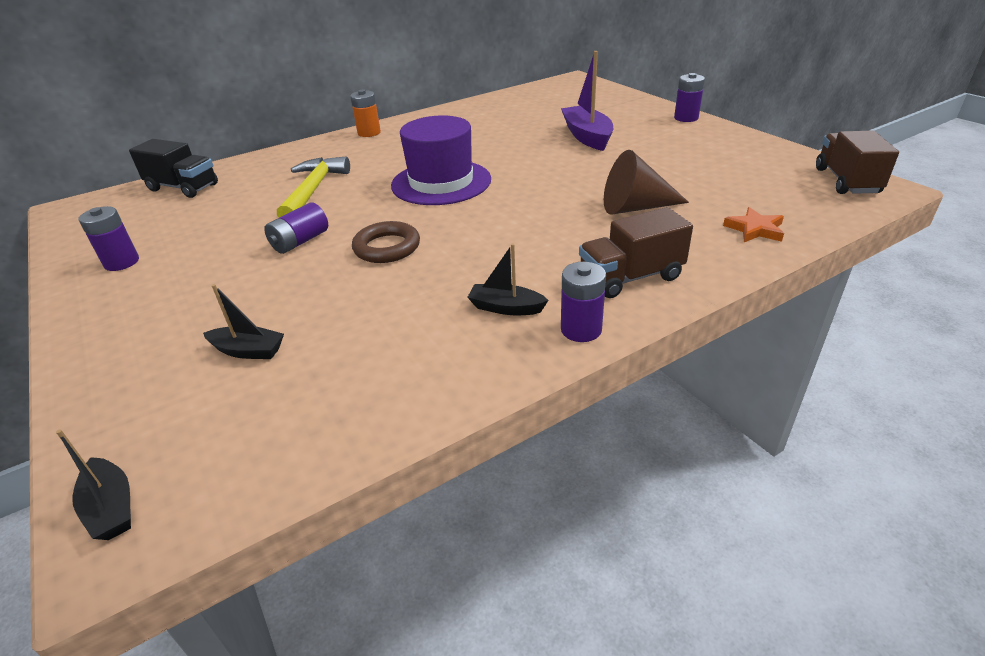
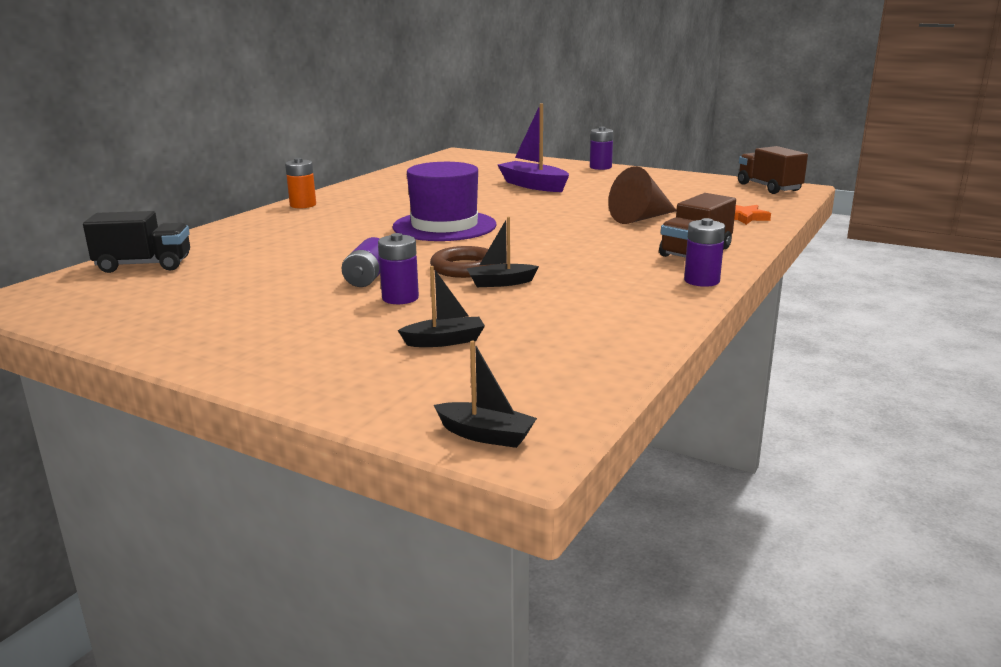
camera: 30 degrees left, 15 degrees down
(122, 262) = (180, 321): purple battery -> purple battery (400, 298)
(313, 190) = (315, 247): yellow hammer -> none
(506, 308) = (628, 281): black boat -> black boat (500, 283)

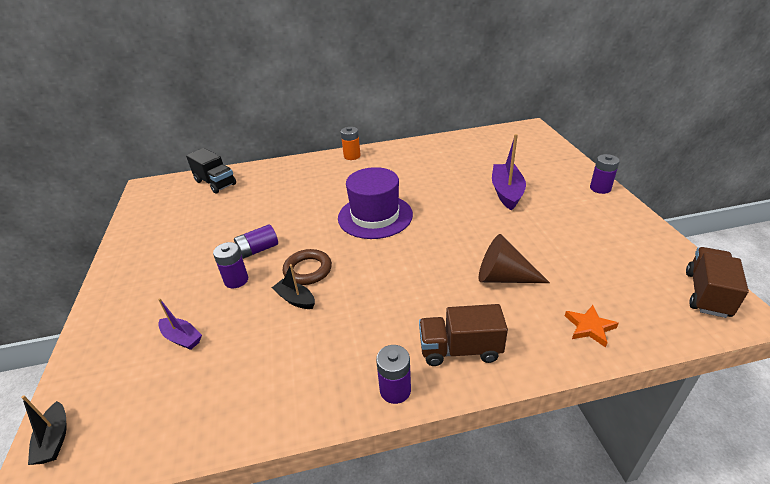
camera: 50 degrees right, 15 degrees up
(445, 341) = (182, 338): black boat -> purple boat

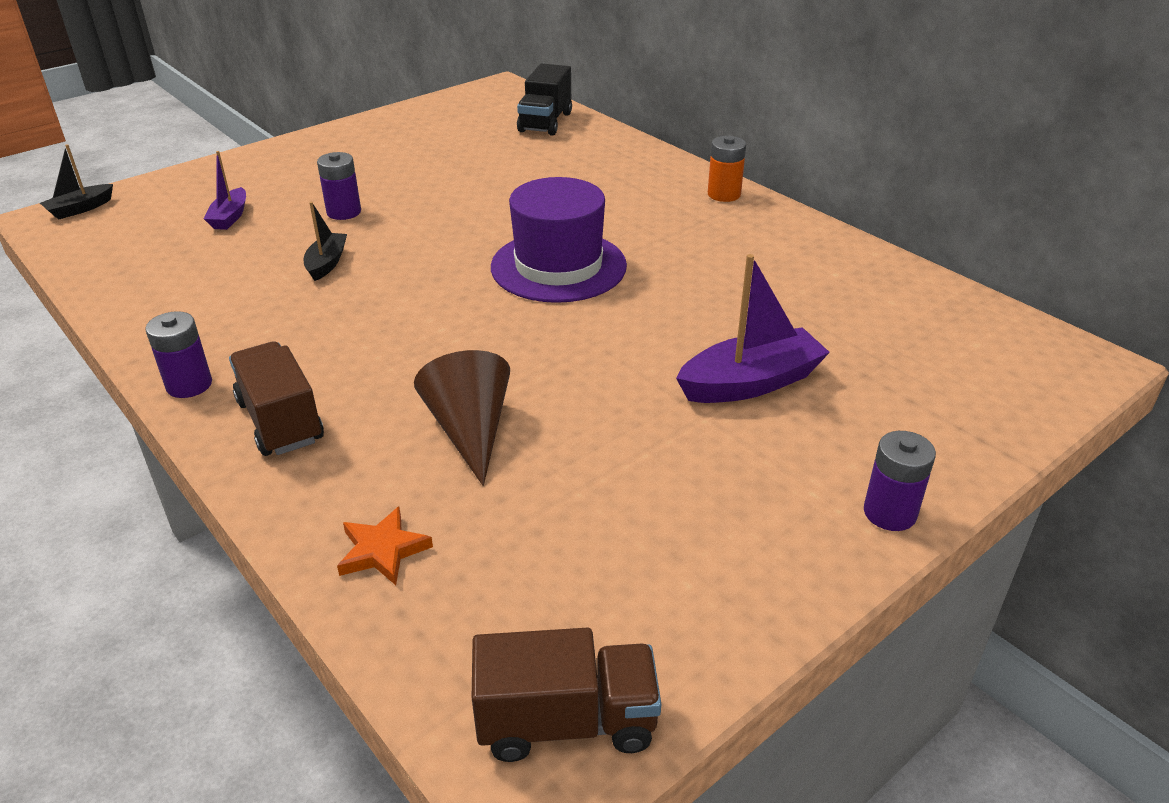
camera: 60 degrees right, 0 degrees up
(258, 250) = (413, 204): purple battery -> none
(308, 270) = (391, 253): brown ring -> none

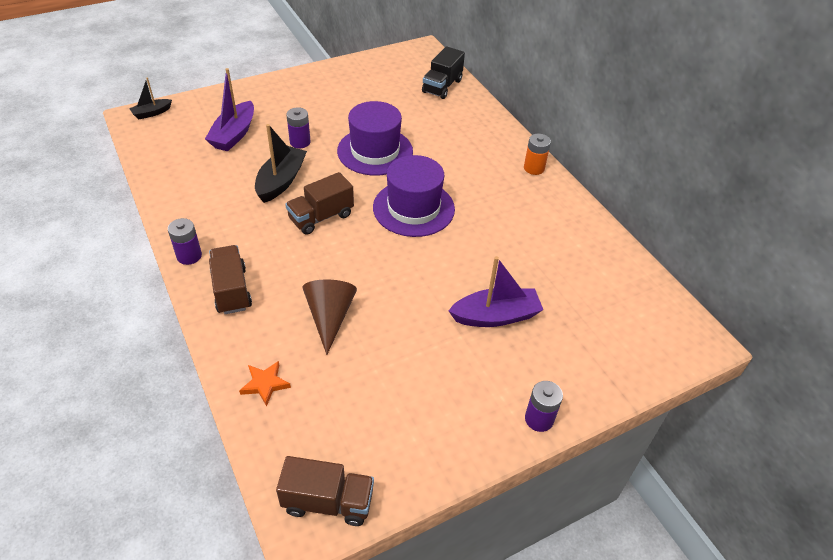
camera: 10 degrees right, 10 degrees up
(230, 217) = (234, 134): purple boat -> purple boat, size x1.74
(327, 263) = (281, 181): black boat -> black boat, size x1.74
(409, 299) = (321, 217): none -> brown truck
(470, 207) = (375, 151): none -> purple hat

